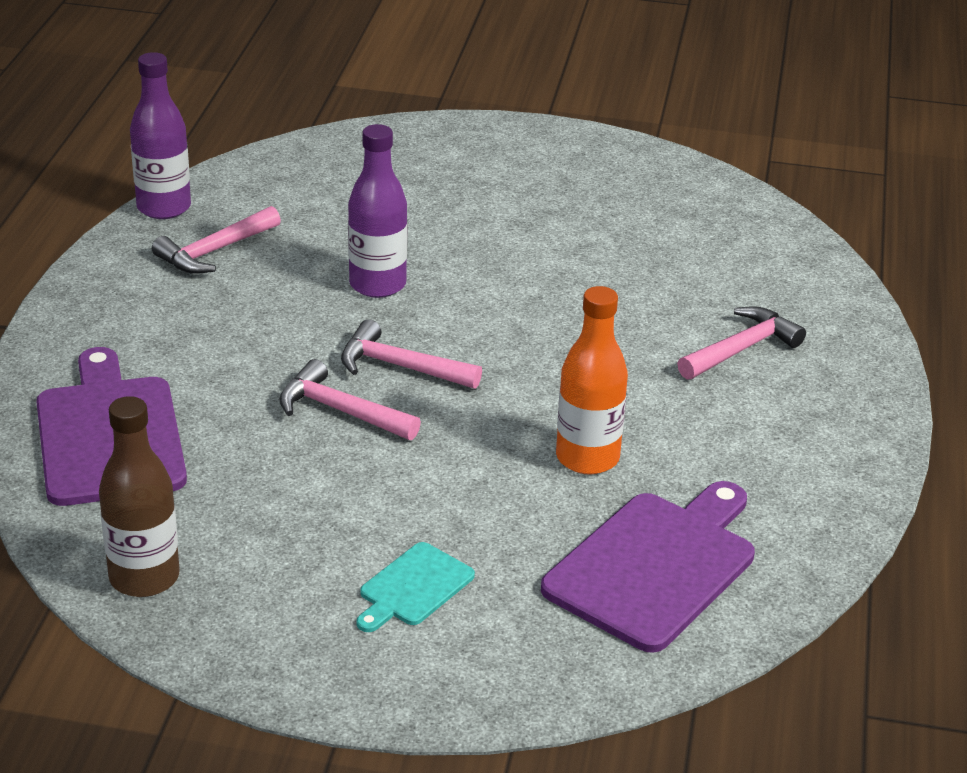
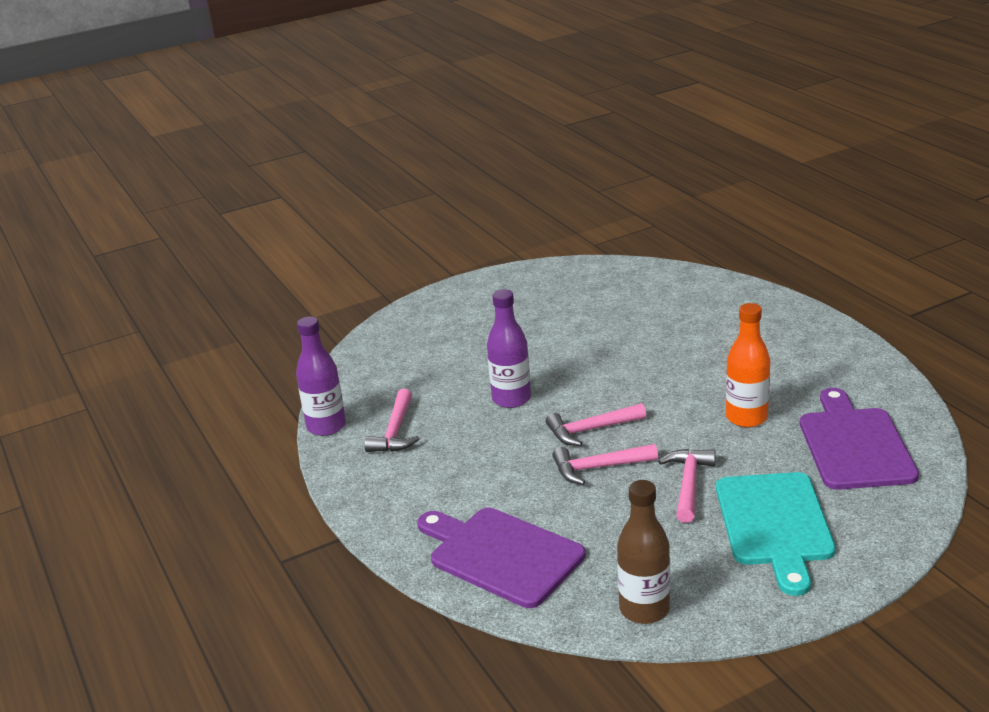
camera: 35 degrees left, 5 degrees down
(413, 587) = (774, 524): turquoise cutting board -> turquoise cutting board, size x1.95
(741, 349) = (727, 331): pink hammer -> pink hammer (688, 484)

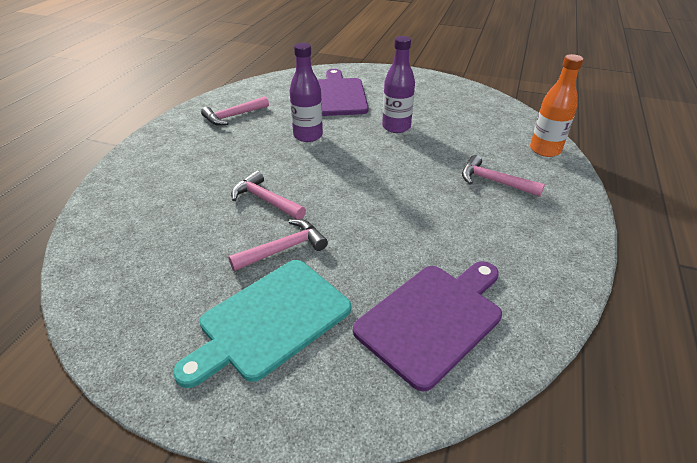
camera: 45 degrees right, 10 degrees up
(326, 426) = (218, 96): purple bottle -> purple bottle (396, 127)
(501, 554) = (135, 205): purple cutting board -> purple cutting board (337, 95)
(591, 430) = (306, 178): pink hammer -> pink hammer (494, 181)
(644, 609) = (107, 297): brown bottle -> none
(746, 417) = (400, 238): orange bottle -> orange bottle (545, 150)

